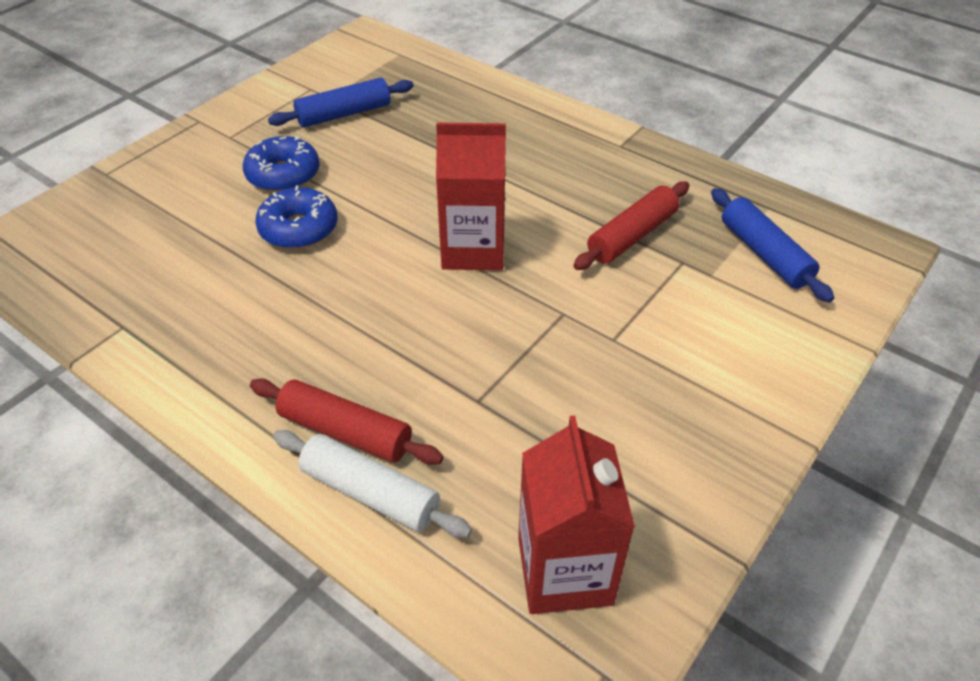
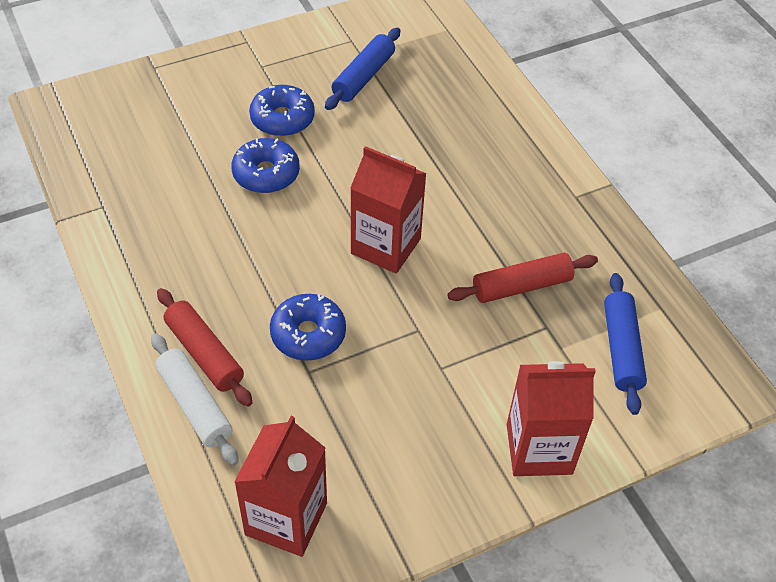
camera: 25 degrees right, 5 degrees up
(344, 114) = (363, 76): blue rolling pin -> blue rolling pin turned 60 degrees counterclockwise
(451, 363) = (308, 334): none -> blue donut
(766, 374) = (539, 449): none -> red carton

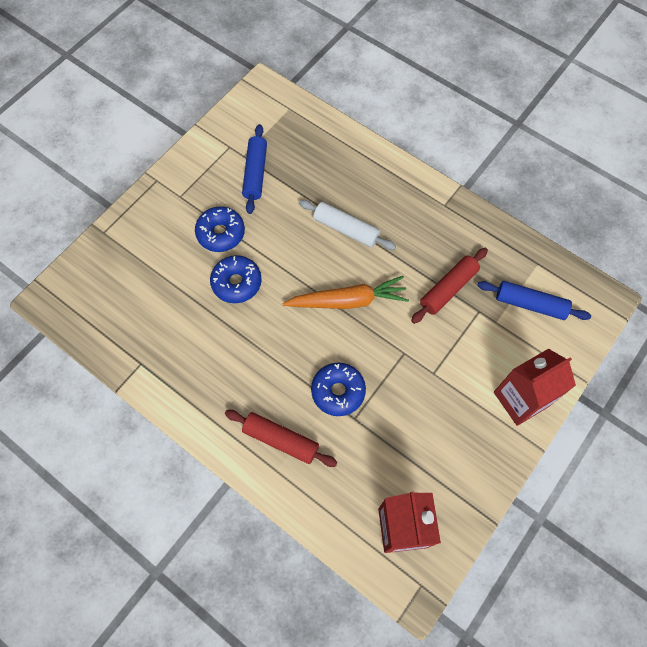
camera: 25 degrees left, 15 degrees up
(194, 405) = (297, 480): white rolling pin -> white rolling pin (346, 229)
(385, 246) = (348, 301): red carton -> orange carrot
(621, 349) = (530, 304): blue rolling pin -> blue rolling pin turned 45 degrees counterclockwise

